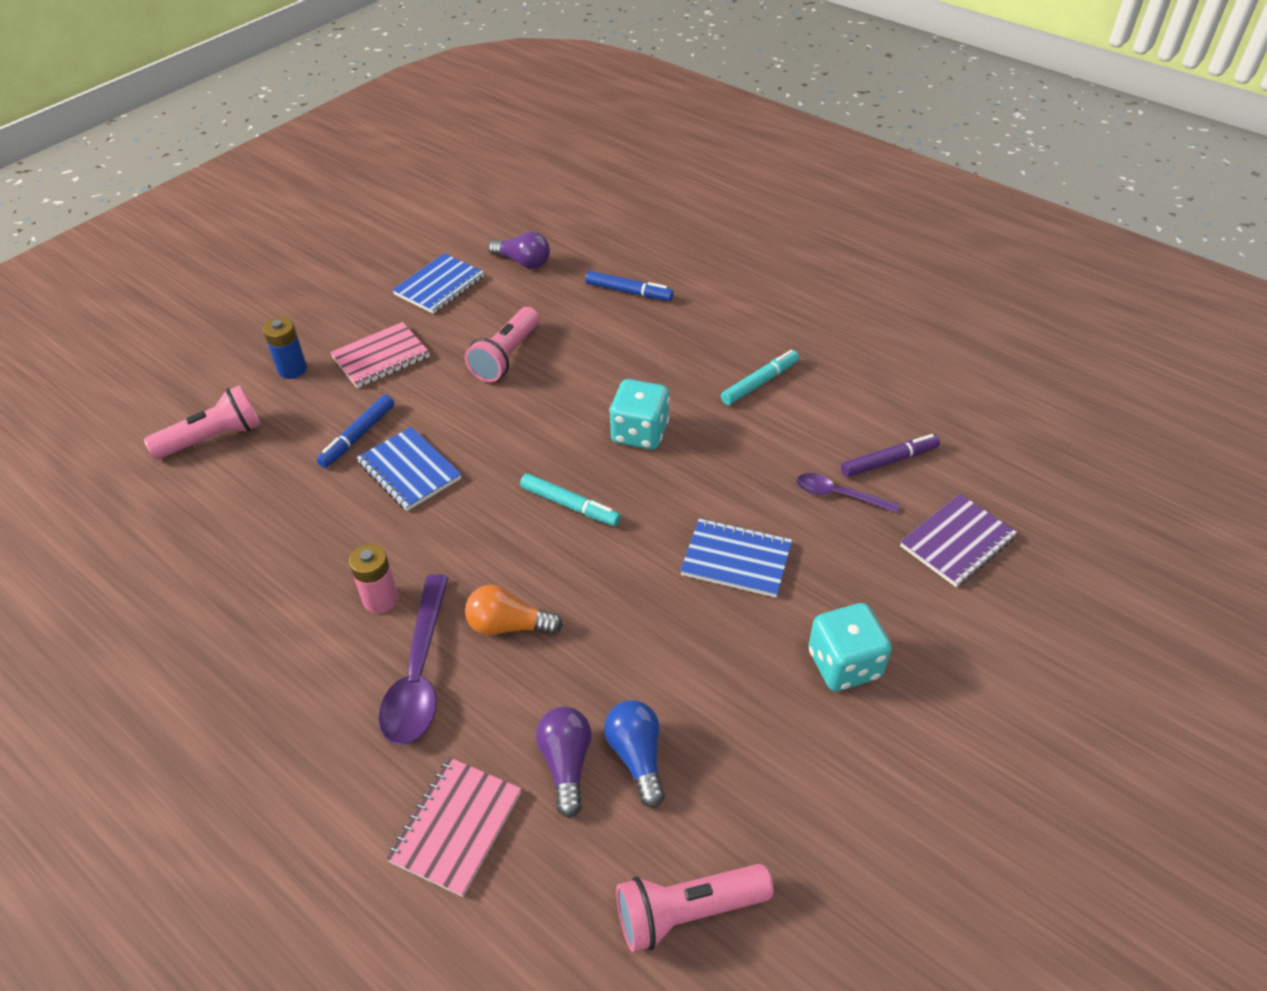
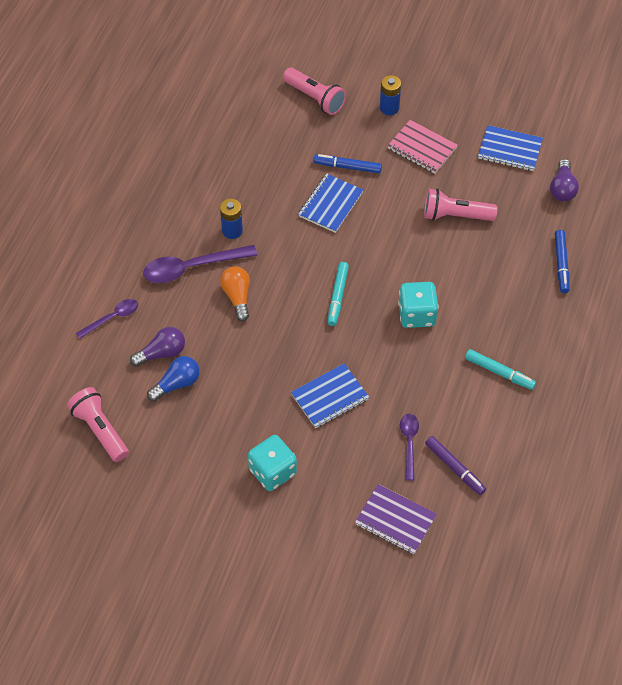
camera: 70 degrees right, 10 degrees up
(381, 599) = (232, 230): pink battery -> blue battery
(456, 826) = (112, 318): pink notebook -> purple spoon
(736, 560) = (330, 397): blue notebook -> blue notebook turned 60 degrees clockwise

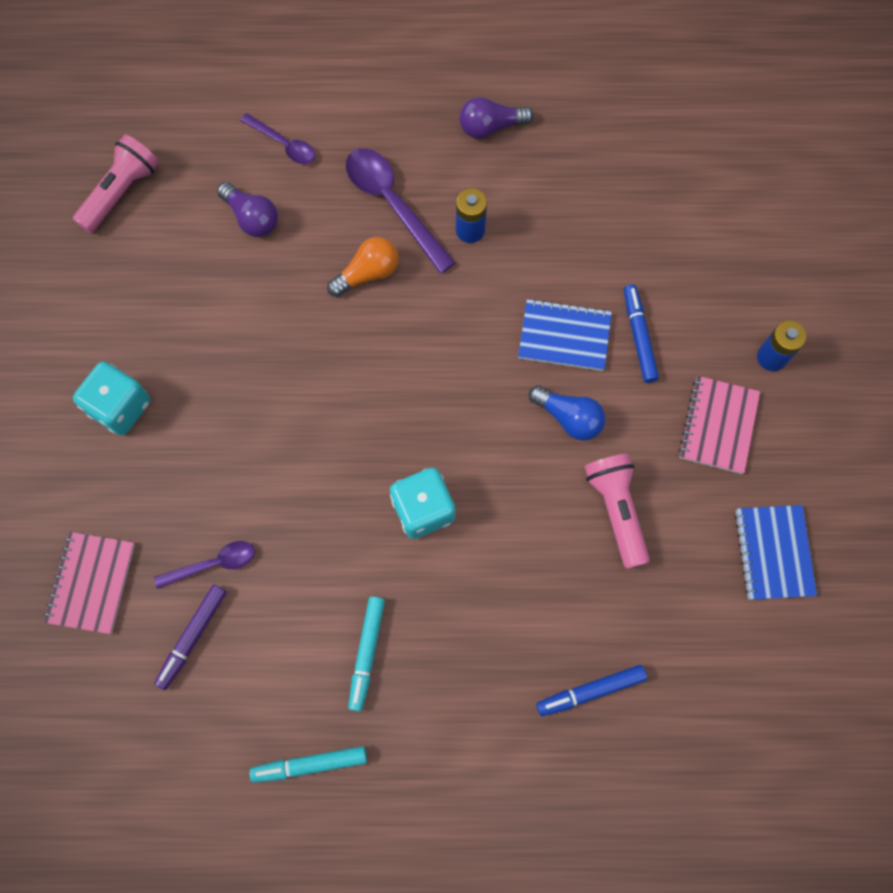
camera: 70 degrees right, 15 degrees up
(177, 384) = (213, 251): blue light bulb -> blue light bulb (569, 418)
(315, 98) = (741, 254): pink flashlight -> none
(330, 397) = (252, 439): blue notebook -> none
(337, 296) = (414, 396): turquoise marker -> turquoise marker (310, 764)
(395, 520) = (91, 583): purple notebook -> pink notebook
(562, 188) = (734, 654): purple light bulb -> purple light bulb (490, 127)

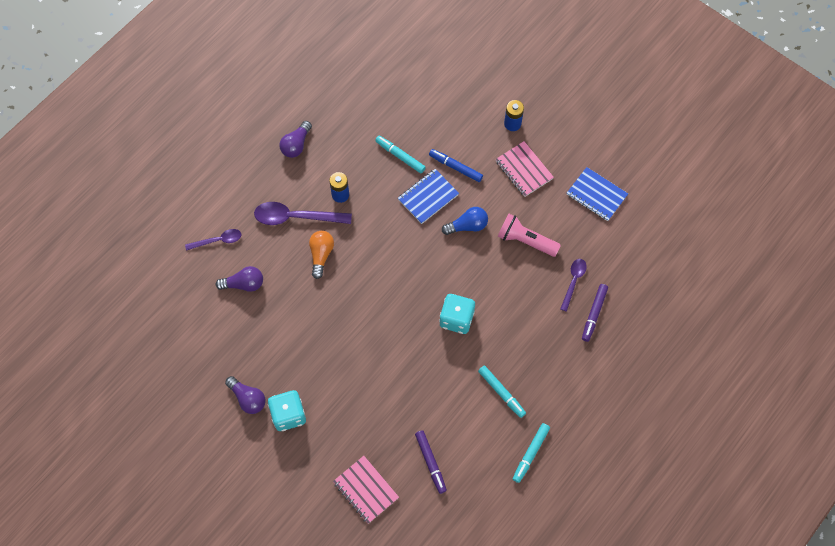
camera: 50 degrees left, 5 degrees down
(105, 343) = (248, 398): none -> purple light bulb
(122, 192) = (172, 333): pink flashlight -> none
(213, 564) = (404, 428): purple spoon -> purple spoon (573, 281)
(590, 257) = (400, 156): none -> turquoise marker
(590, 691) = (594, 314): blue marker -> purple marker

